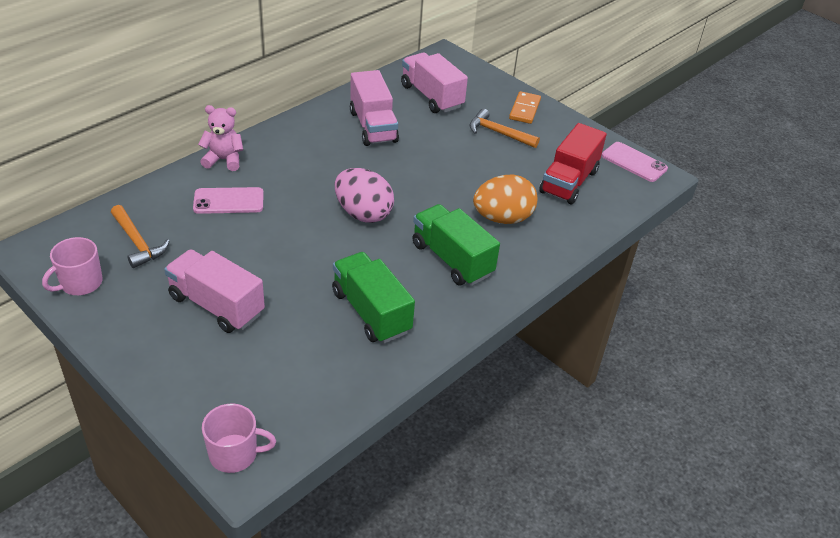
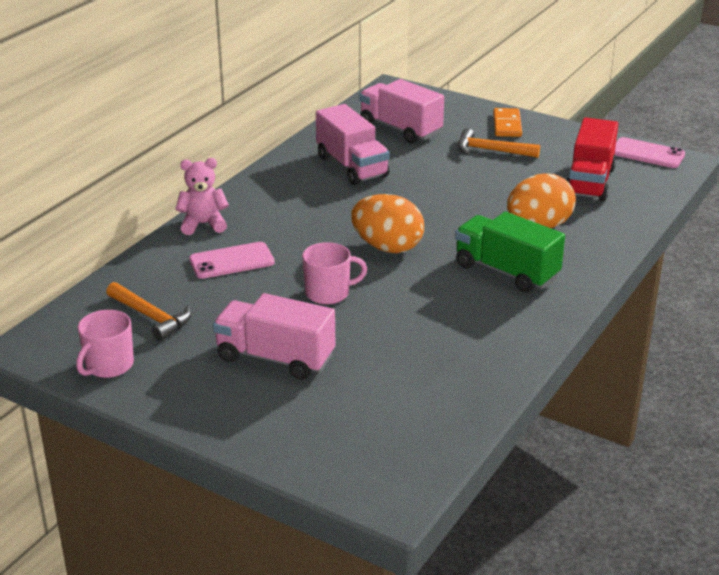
camera: 10 degrees left, 10 degrees down
(234, 454) = (374, 485): pink mug -> pink mug (328, 293)
(363, 213) = (387, 247): pink egg -> orange egg
(371, 312) = (447, 333): green truck -> none

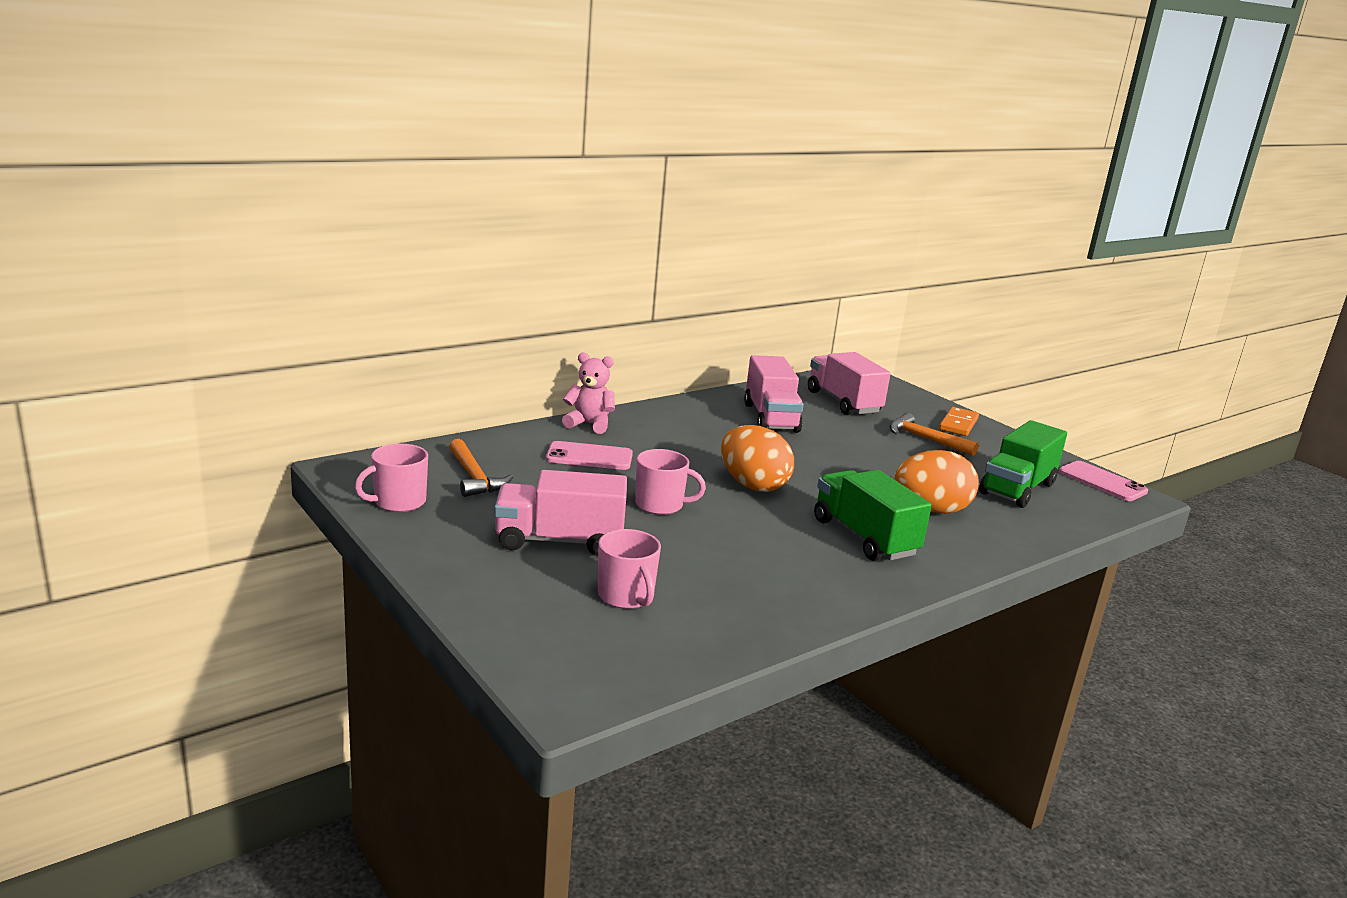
camera: 20 degrees right, 10 degrees down
(275, 358) = (559, 541): pink truck -> pink truck turned 45 degrees counterclockwise
(367, 392) = (626, 596): none -> pink mug
(590, 182) = (1017, 488): red truck -> green truck

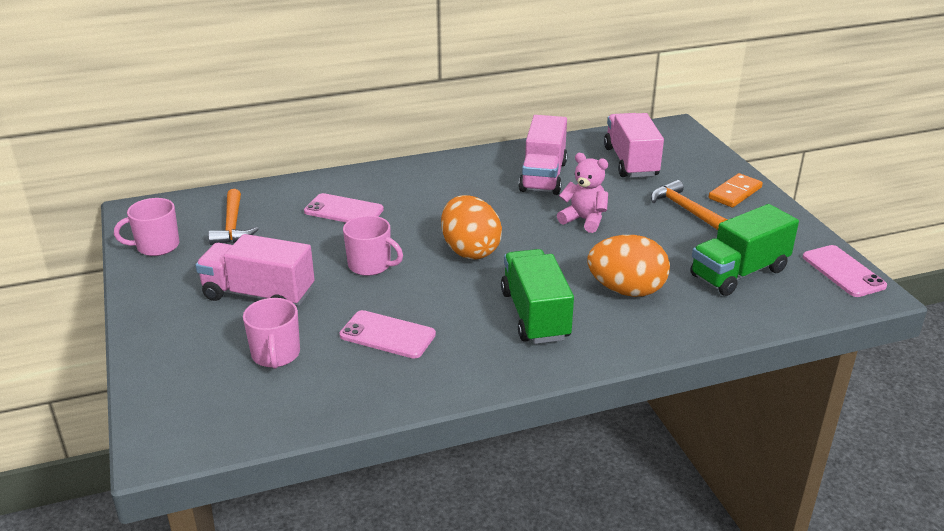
camera: 20 degrees right, 10 degrees up
(589, 424) = (367, 176): pink teddy bear -> pink teddy bear (584, 220)
(732, 567) = (387, 335): none -> pink phone

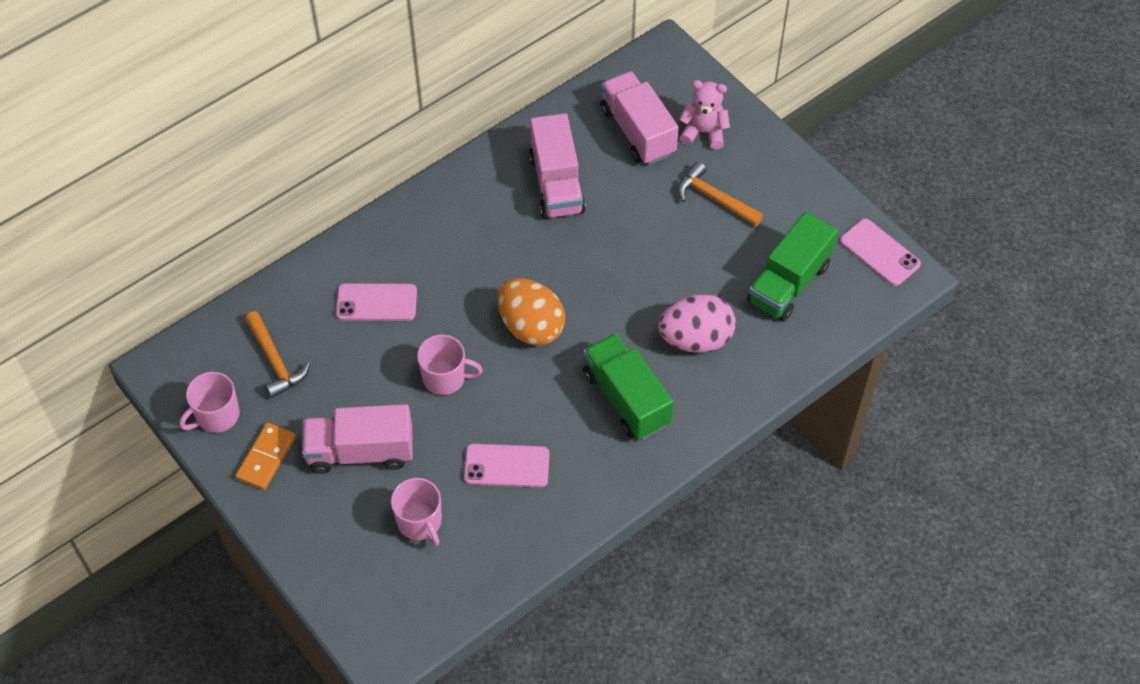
camera: 20 degrees left, 25 degrees up
(584, 220) = (623, 245): pink teddy bear -> pink teddy bear (703, 132)
(626, 290) = (695, 339): orange egg -> pink egg
(735, 193) = (756, 157): orange domino -> orange domino (266, 458)

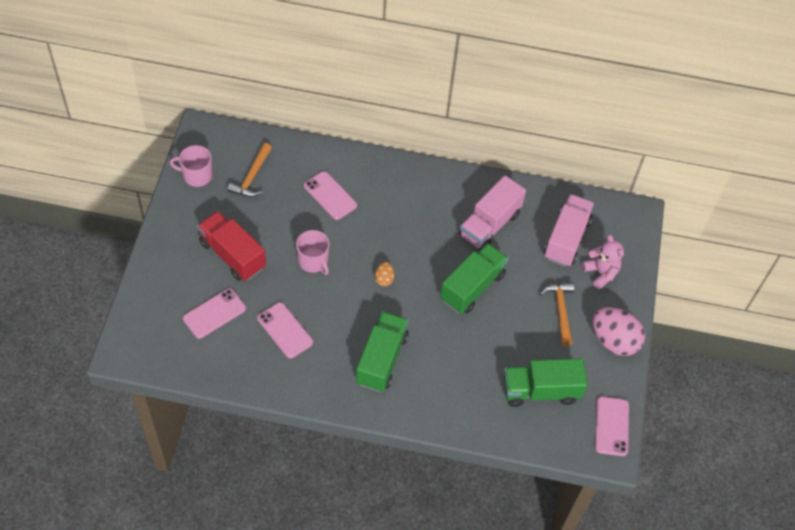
camera: 45 degrees right, 0 degrees up
(266, 458) = (191, 215): orange domino -> none
(360, 451) = (232, 255): pink truck -> red truck
(420, 522) = (214, 313): pink mug -> pink phone
(531, 326) = (384, 279): orange egg -> orange egg, size x0.47
(616, 254) = (472, 287): none -> green truck
(695, 339) = (454, 368): pink egg -> pink egg (614, 341)

